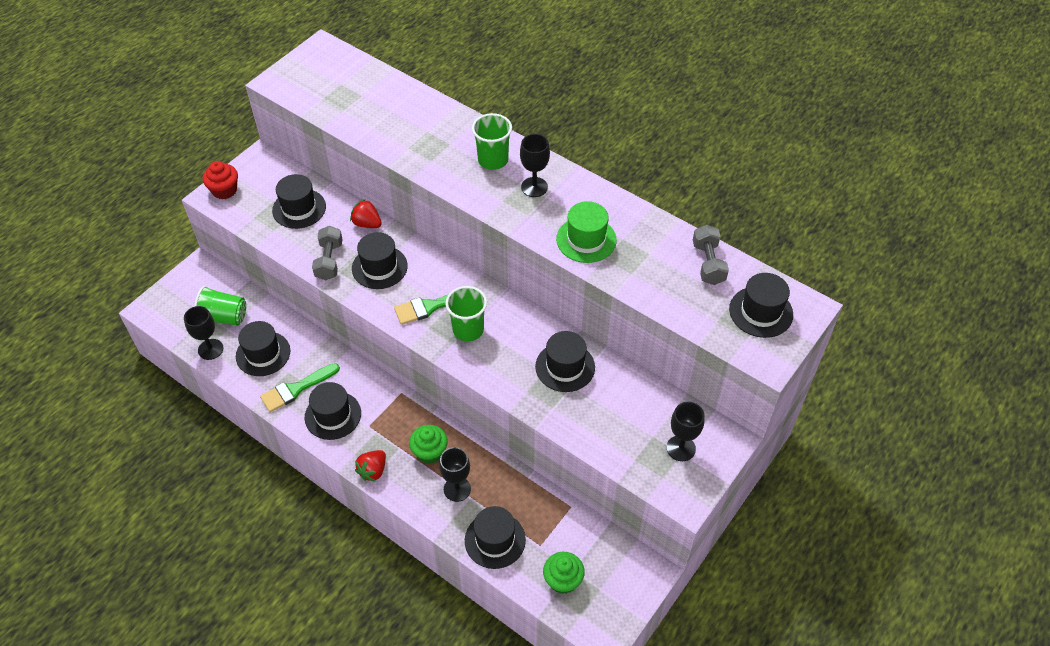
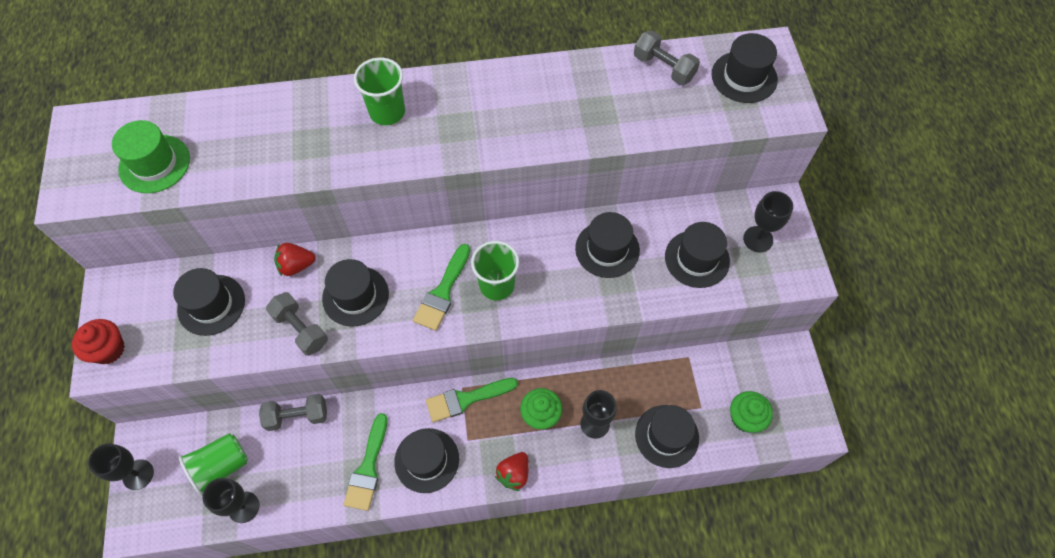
camera: 45 degrees left, 10 degrees up
(263, 354) = (300, 465): black hat -> black hat (697, 259)
(292, 325) = (297, 416): none -> grey dumbbell
(373, 471) = (514, 474): red strawberry -> red strawberry turned 45 degrees clockwise
(395, 402) = (466, 399): none -> green brush
(534, 187) = (453, 109): black goblet -> black goblet (138, 474)
(586, 239) = (550, 122): green hat -> green hat (154, 164)

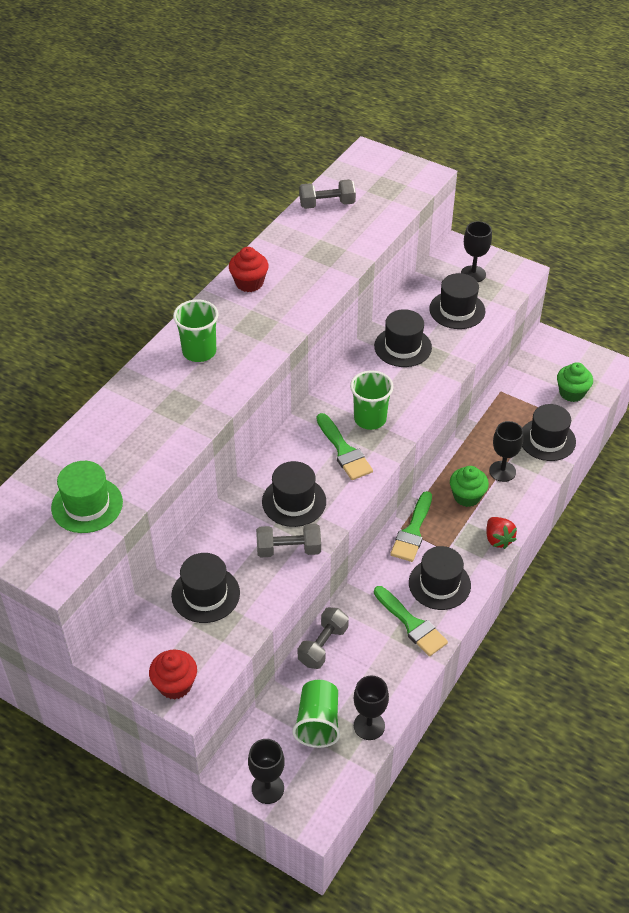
camera: 50 degrees left, 15 degrees down
(296, 266) = (228, 522): red strawberry -> none
(503, 86) = (249, 283): none -> red cupcake
(744, 77) = (377, 176): black hat -> none

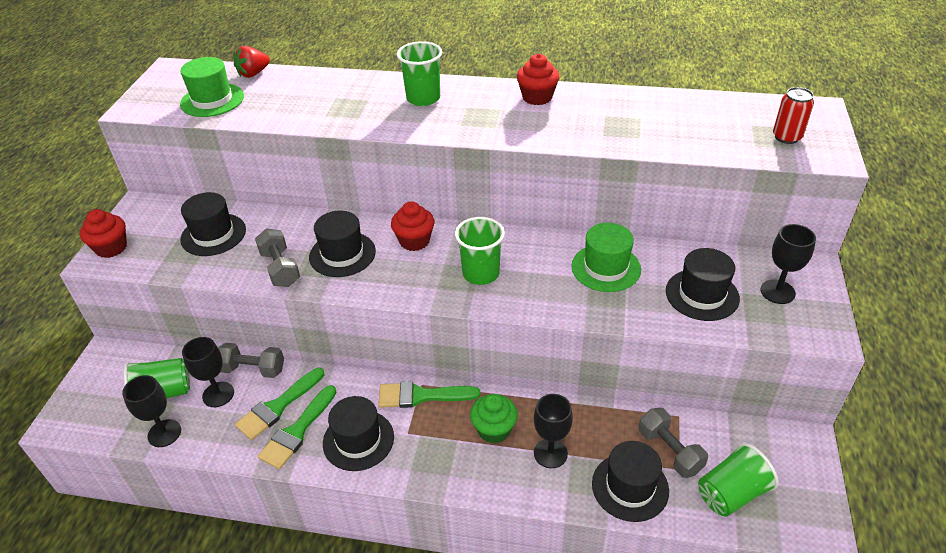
camera: 70 degrees right, 5 degrees down
(268, 788) = (88, 380): black goblet -> black goblet (218, 394)
(304, 448) = (414, 241): none -> red cupcake
(327, 204) = (700, 107): grey dumbbell -> grey dumbbell (669, 451)
(344, 451) = (425, 268): green brush -> green brush (277, 407)
(392, 182) = (786, 137): none -> red can
(403, 347) = (606, 268): black hat -> green hat
(498, 539) = (444, 477): red strawberry -> red strawberry (253, 74)
(571, 393) = (731, 493): green cupcake -> green cup

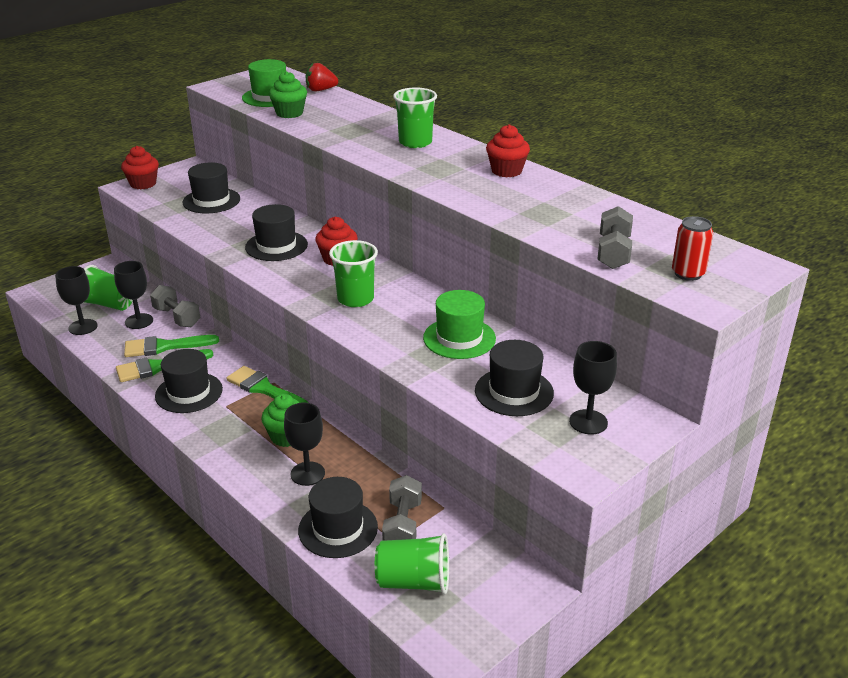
camera: 35 degrees right, 10 degrees down
(260, 111) = (289, 113): none -> green cupcake
(280, 268) = (225, 237): grey dumbbell -> grey dumbbell (613, 253)

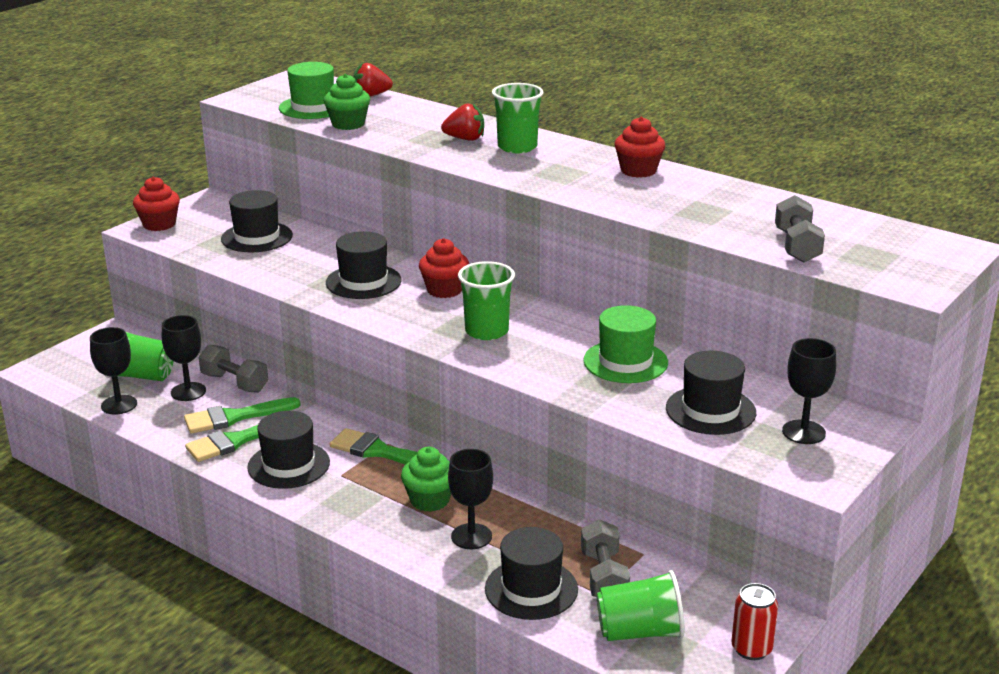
camera: 10 degrees left, 5 degrees down
(376, 132) = (465, 139): none -> red strawberry
(688, 274) = (885, 261): red can -> red can (751, 649)

